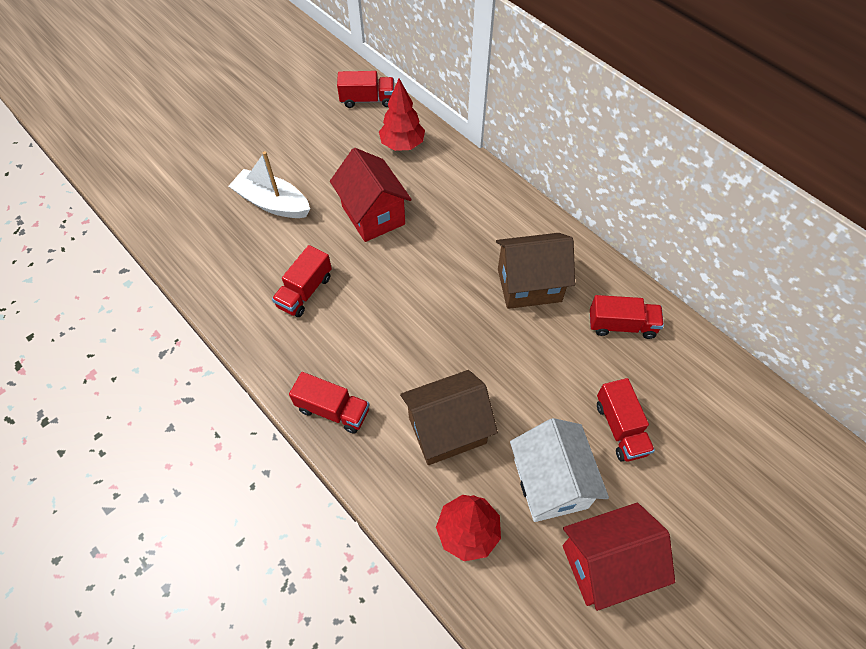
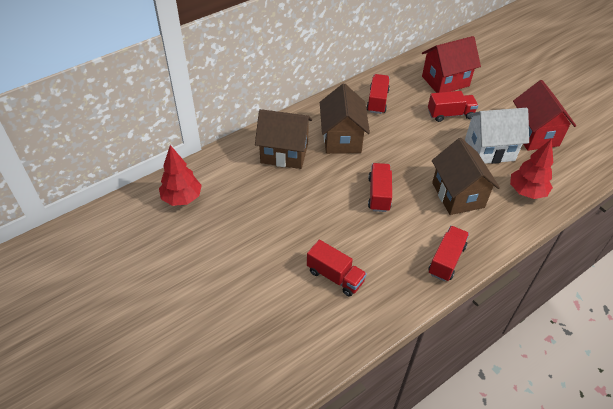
camera: 85 degrees left, 10 degrees down
(272, 203) = (228, 301): white boat -> none
(367, 100) = (113, 220): red truck -> red truck (379, 194)
(373, 215) = (259, 224): red house -> red house (445, 81)
(489, 226) = (284, 153): none -> brown house

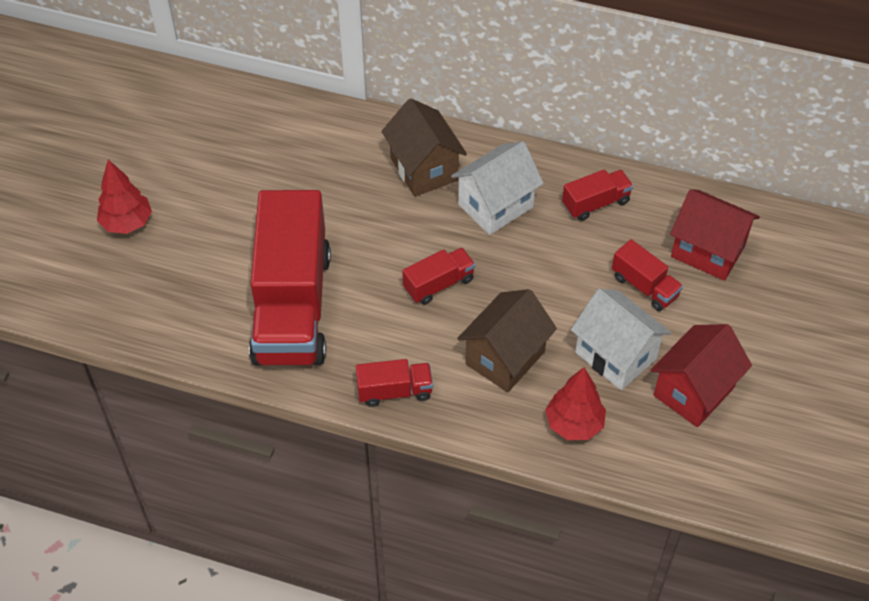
camera: 55 degrees right, 5 degrees up
(182, 198) = (286, 128): red tree -> red tree (127, 223)
(335, 276) = (292, 306): red truck -> red truck, size x2.35
(342, 139) = (495, 206): brown house -> white house

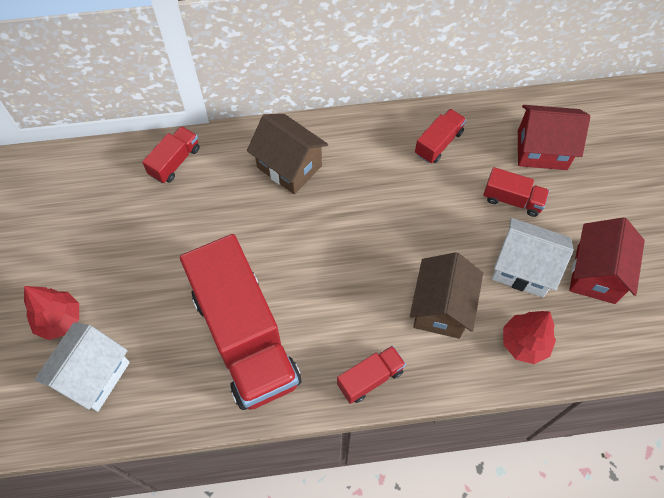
camera: 25 degrees left, 10 degrees up
(438, 284) = (355, 265): red truck -> red truck (175, 161)
(495, 206) = (363, 176): white house -> white house (94, 375)

